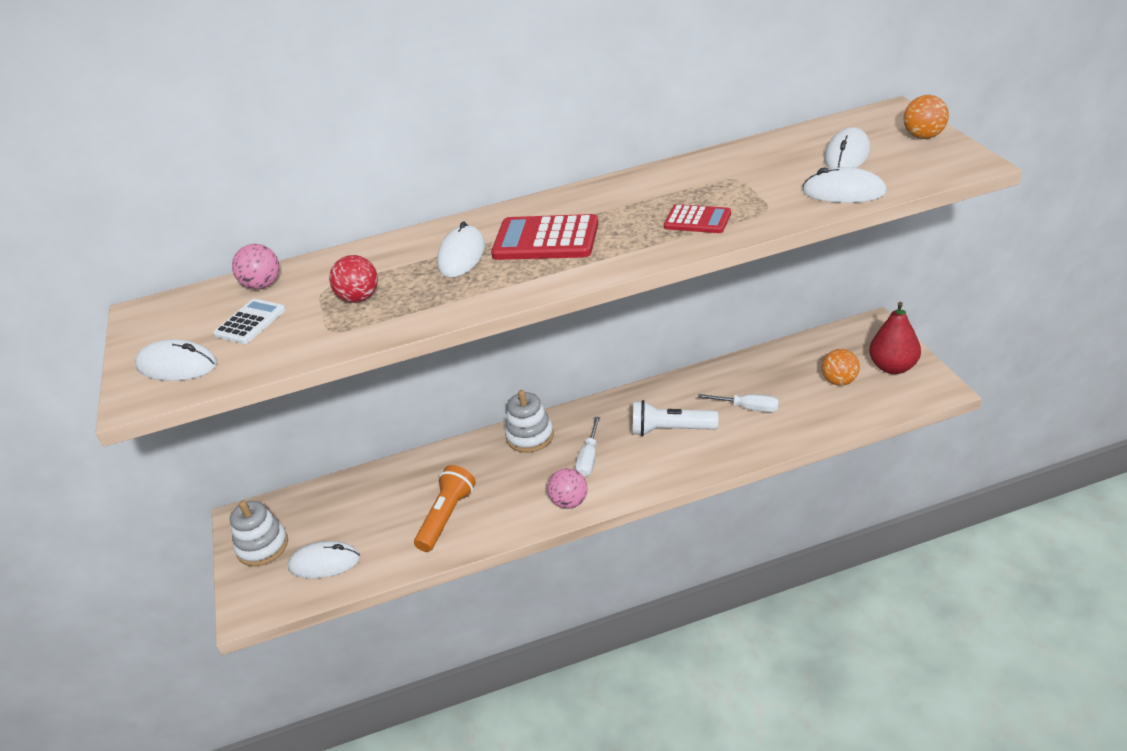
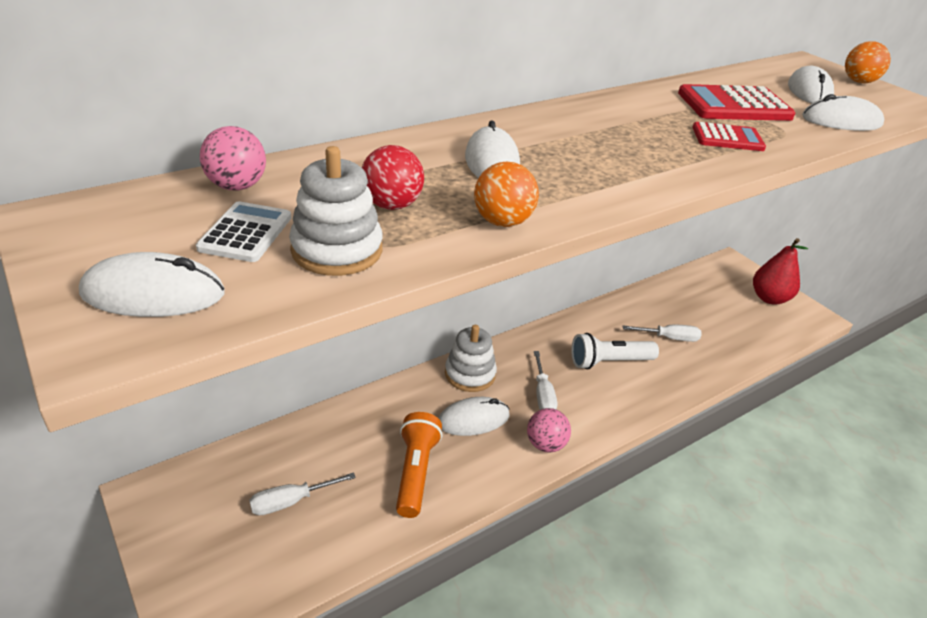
camera: 25 degrees left, 0 degrees up
(262, 546) = (188, 531): white stacking toy -> white stacking toy (337, 250)
(324, 563) = (282, 545): white mouse -> white mouse (473, 419)
(342, 532) = (291, 501): none -> white screwdriver
(546, 240) = (580, 149): red calculator -> red calculator (734, 105)
(839, 381) = (733, 311): orange ball -> orange ball (502, 222)

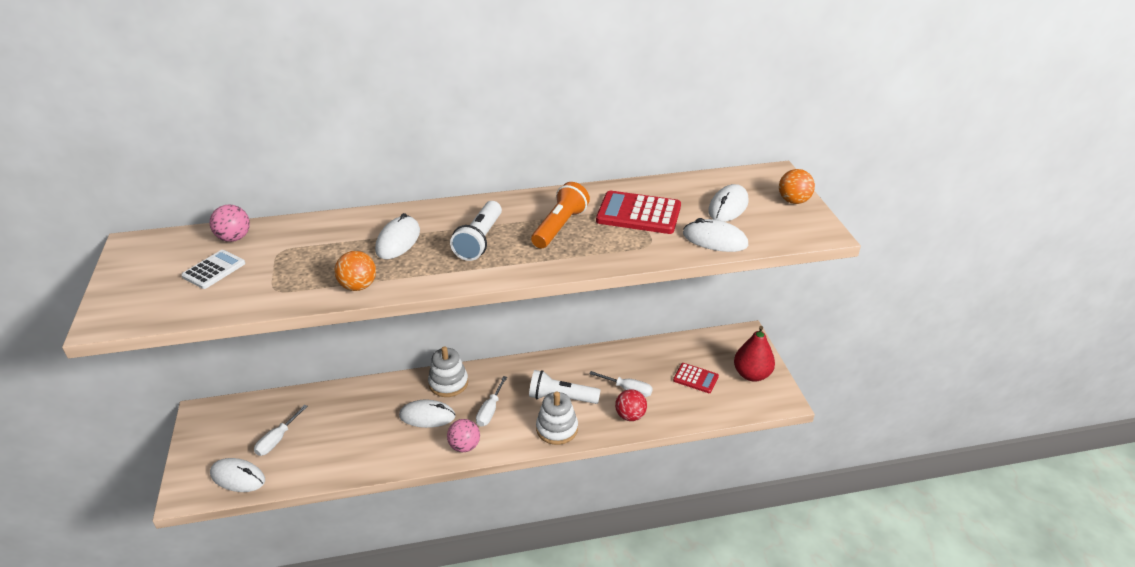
camera: 25 degrees right, 0 degrees up
(153, 293) = (144, 298): white mouse -> white mouse (238, 477)
(291, 501) = (277, 439): white screwdriver -> white screwdriver turned 60 degrees counterclockwise
(337, 250) = (250, 289): white stacking toy -> white stacking toy (557, 429)
(391, 205) = (306, 264): red ball -> red ball (630, 416)
(415, 472) = (364, 441): orange flashlight -> orange flashlight (559, 226)
(596, 149) = (480, 240): none -> white flashlight
(727, 138) = (592, 243): red calculator -> red calculator (695, 378)

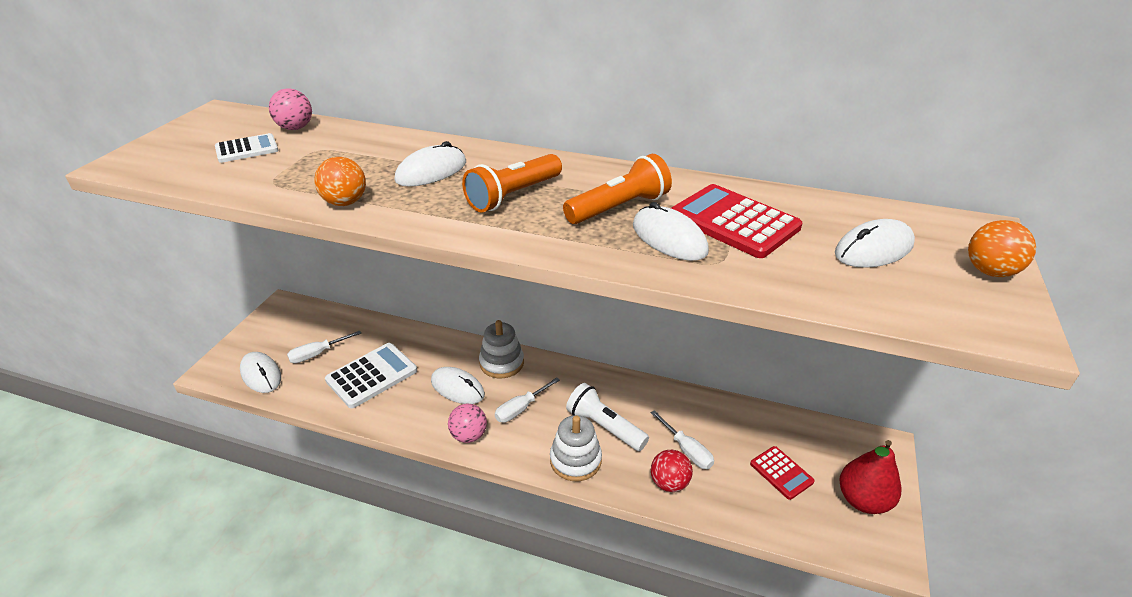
camera: 30 degrees right, 0 degrees up
(344, 436) = (371, 375): none -> white calculator
(480, 240) = (513, 196): white flashlight -> orange flashlight
(715, 240) = (819, 285): white mouse -> white mouse (669, 238)

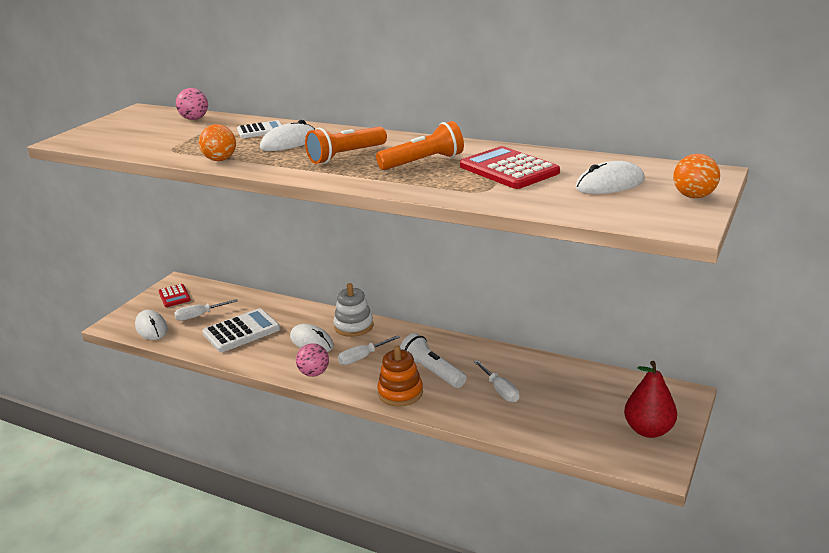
camera: 10 degrees right, 10 degrees down
(247, 149) = (156, 131): white calculator -> white calculator (260, 130)
(575, 460) = (400, 393): white stacking toy -> orange stacking toy
(669, 238) = (452, 178): white mouse -> none
(669, 483) = (477, 411): red ball -> none
(781, 473) = (580, 409): red calculator -> red calculator (174, 296)

